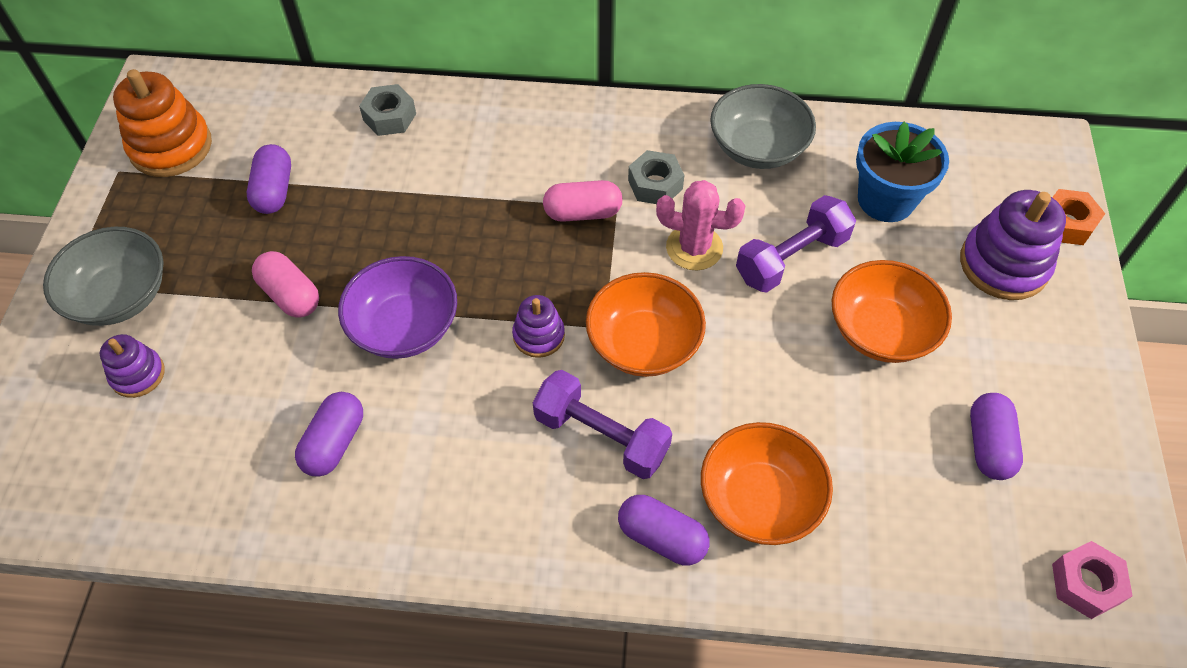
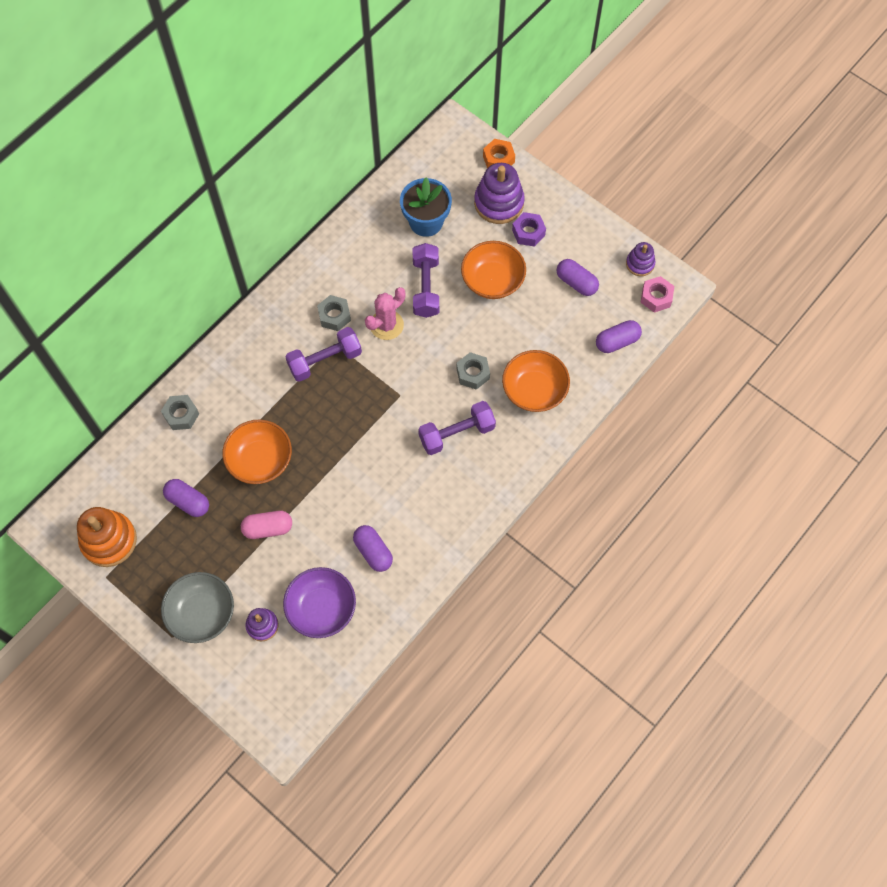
camera: 55 degrees left, 10 degrees up
(404, 327) = (330, 484): purple bowl -> purple bowl (321, 608)
(538, 335) = (382, 427): purple stacking toy -> purple stacking toy (640, 264)
(582, 212) = (325, 360): pink capsule -> purple dumbbell
(643, 344) = (422, 384): orange bowl -> orange bowl (260, 460)
(661, 537) = (523, 441): purple capsule -> purple capsule (617, 341)
(714, 397) = (473, 373): none -> grey nut
(757, 148) = (349, 253): grey bowl -> none
(999, 329) = (528, 232): none -> purple nut

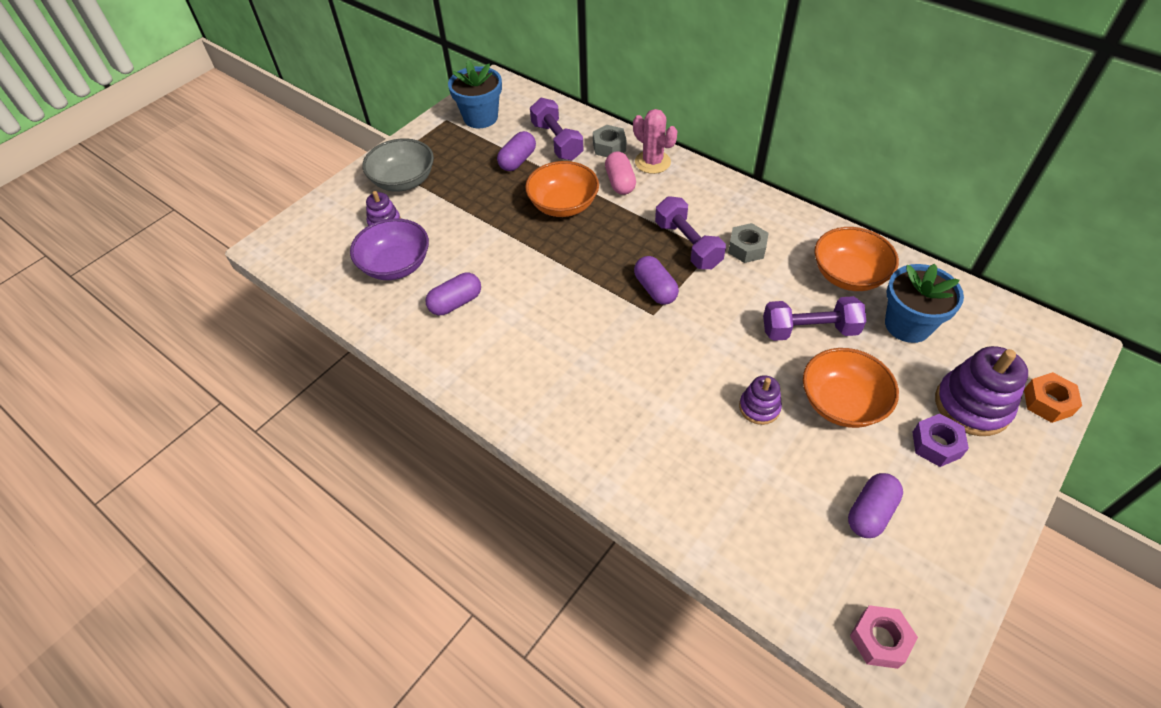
camera: 90 degrees right, 15 degrees down
(109, 540) = (480, 117): orange stacking toy -> blue flower pot
(268, 528) = (487, 217): pink capsule -> pink capsule (620, 182)
(386, 325) = (745, 295): pink cactus -> pink cactus (652, 162)
(456, 433) = (607, 373): purple dumbbell -> purple dumbbell (557, 141)
(473, 373) = (694, 386): grey nut -> none
(534, 390) = (680, 460): orange bowl -> orange bowl (848, 275)
(617, 341) = (781, 574): purple capsule -> purple capsule (655, 289)
(640, 264) = (937, 612): purple stacking toy -> purple stacking toy (759, 407)

